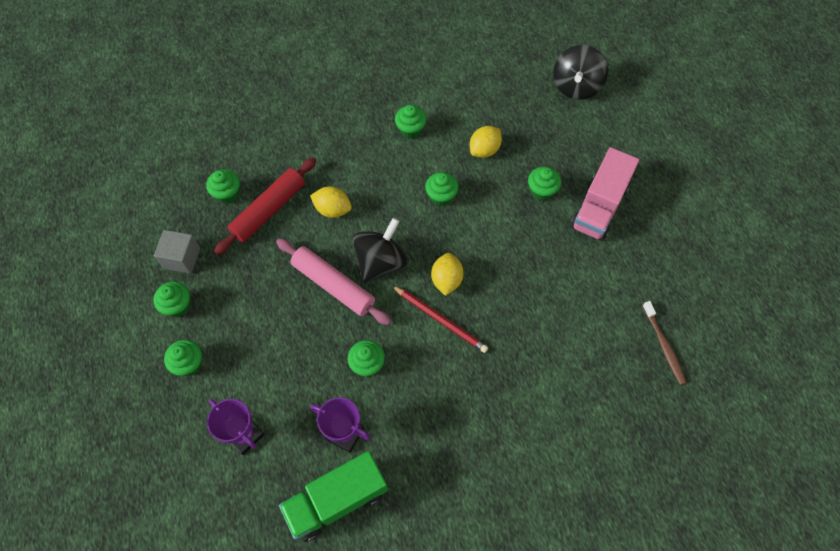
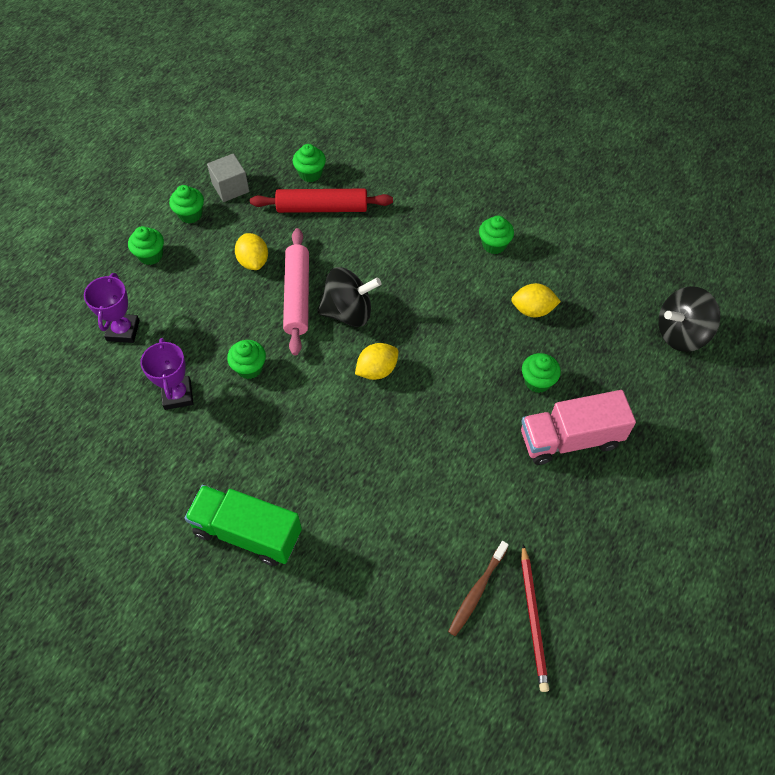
camera: 50 degrees right, 5 degrees down
(332, 209) = (364, 247): yellow lemon -> yellow lemon (253, 261)
(337, 500) = (119, 429): green truck -> green truck (247, 532)
(440, 320) = (335, 391): red pencil -> red pencil (533, 619)
(441, 196) = (452, 311): green cupcake -> none

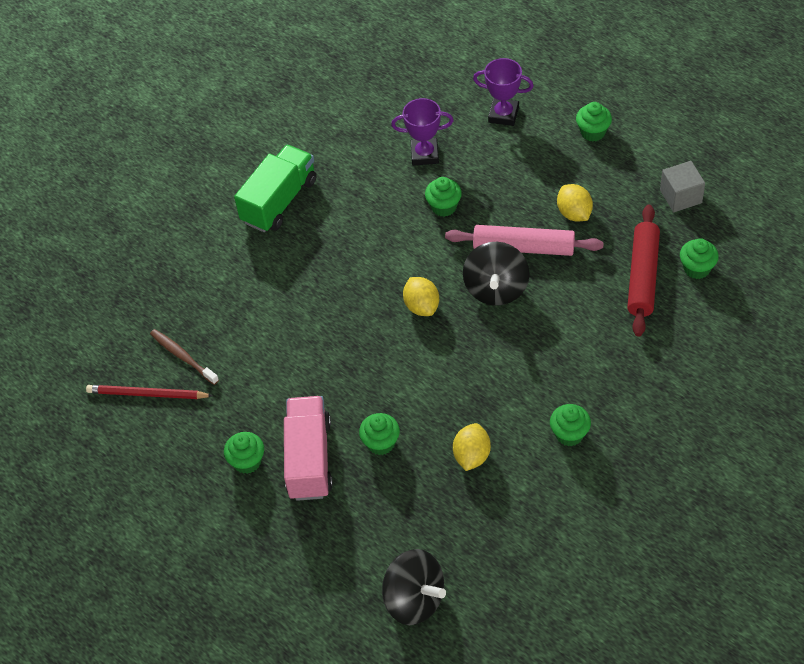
camera: 105 degrees right, 5 degrees down
(190, 214) = (645, 163): green cupcake -> green cupcake (247, 461)
(253, 261) = (574, 213): yellow lemon -> yellow lemon turned 75 degrees clockwise
(680, 333) = (414, 599): black spinning top -> black spinning top turned 135 degrees clockwise

